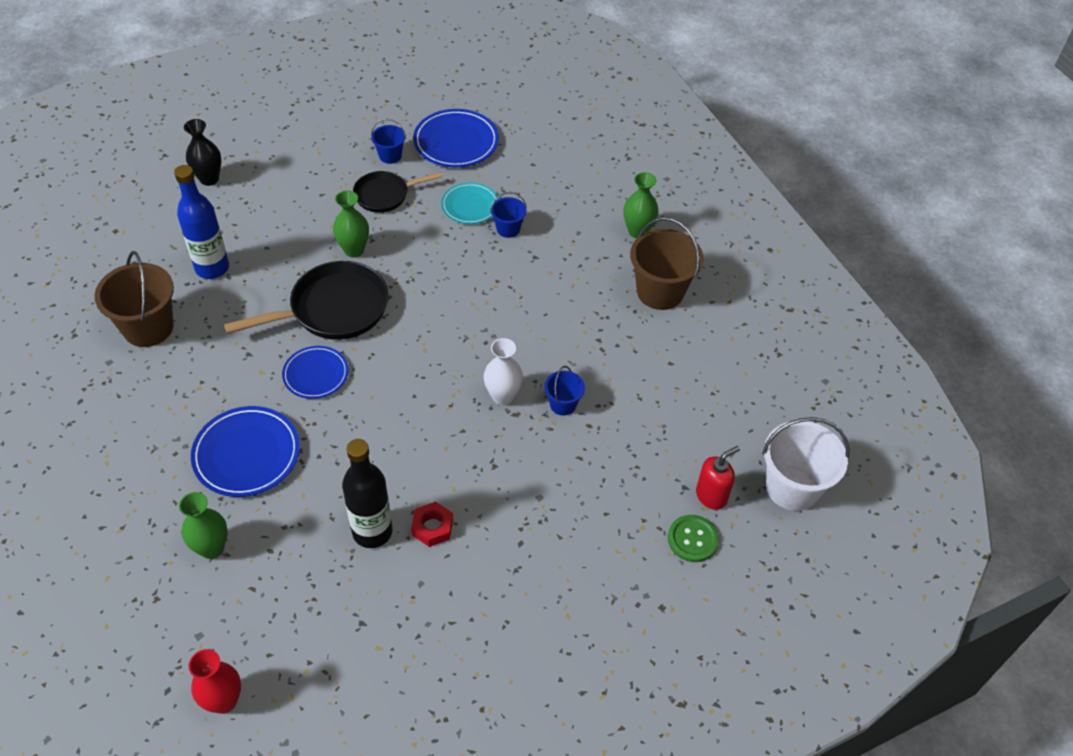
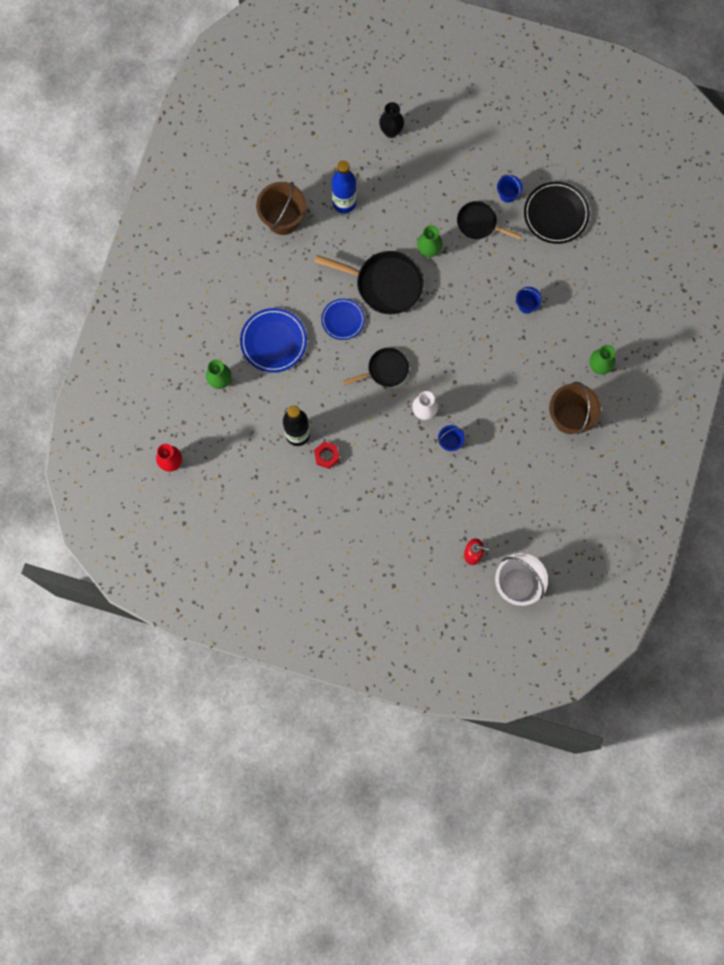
camera: 45 degrees right, 25 degrees up
(415, 388) = (385, 370): none -> black pan
(456, 142) = (556, 214): blue plate -> black plate
(470, 206) = (520, 270): turquoise plate -> none
(692, 539) = (441, 567): green button -> none

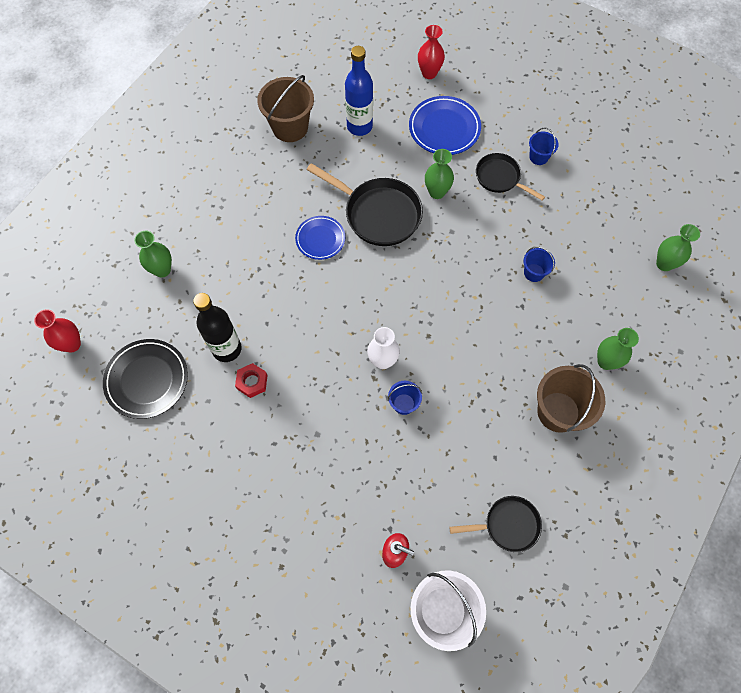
camera: 15 degrees right, 10 degrees down
(273, 341) = (236, 243): blue plate -> blue plate (444, 128)
(385, 370) = (351, 303): black pan -> black pan (508, 525)
(391, 131) = (429, 73): black vase -> red vase
(556, 214) = (588, 188): black plate -> black plate (147, 380)
(631, 270) = (664, 264): none -> green vase

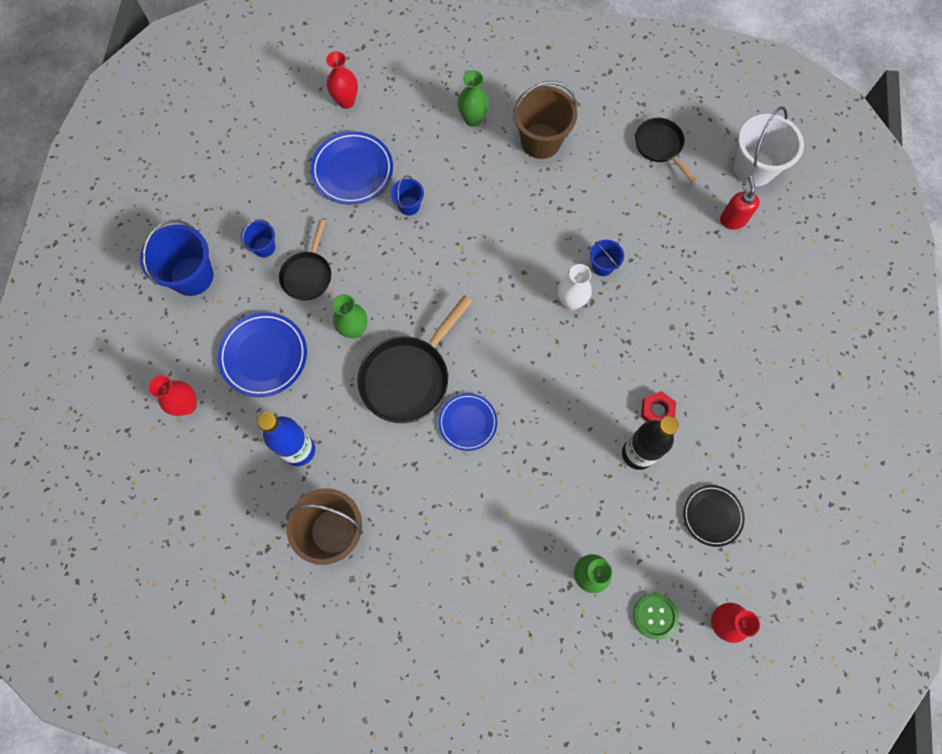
camera: 115 degrees left, 5 degrees up
(106, 301) = (655, 616): none -> green button
(147, 380) = (712, 516): black plate -> black plate, size x0.65
(378, 214) = (408, 377): black pan -> black pan turned 150 degrees counterclockwise
(533, 104) = (192, 276): none -> blue bucket
(587, 243) = (352, 170): none -> blue plate
(664, 264) = (346, 101): green vase -> red vase

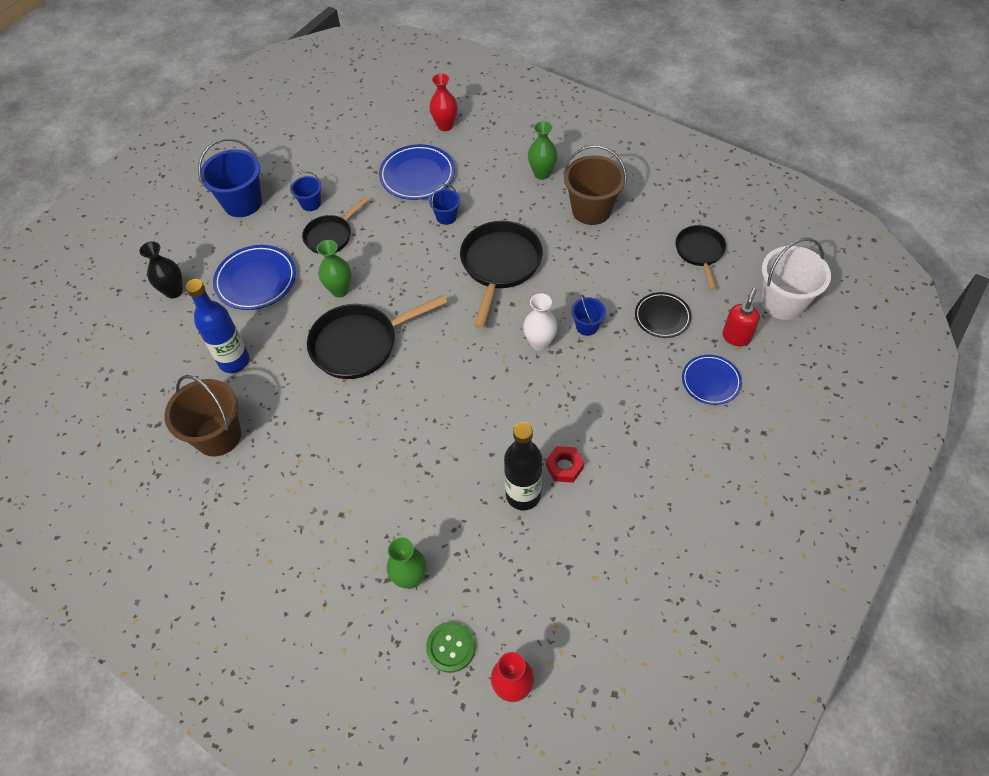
camera: 30 degrees right, 15 degrees down
(187, 405) = (174, 291): red vase -> black vase
(467, 422) = (386, 401): blue plate -> blue plate (710, 381)
(490, 237) = (500, 265): none -> black pan
(712, 516) = (562, 584): black plate -> black plate (662, 317)

